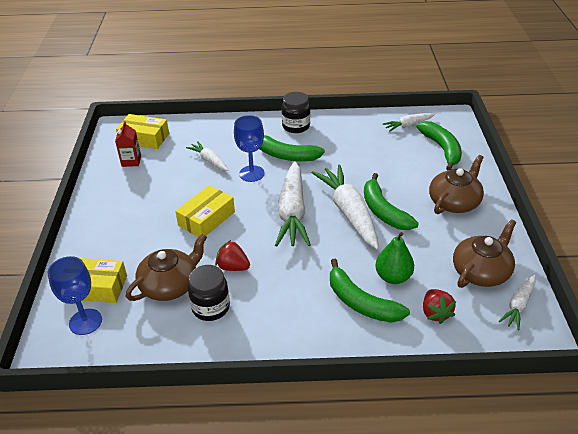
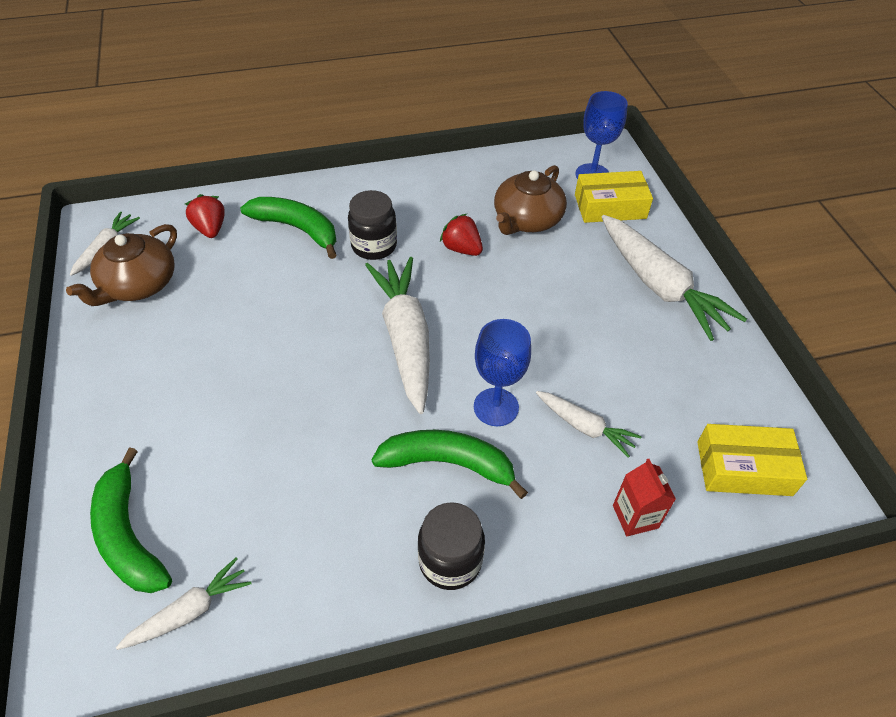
camera: 165 degrees right, 10 degrees up
(131, 161) = (721, 404): red carton -> red carton (635, 516)
(206, 219) = (529, 310): yellow box -> none
(211, 307) = (468, 203): black jar -> black jar (374, 246)
(233, 267) = (461, 249): red strawberry -> red strawberry turned 150 degrees counterclockwise
(349, 212) = (318, 351): white carrot -> white carrot (659, 286)
(383, 211) = (263, 361): green banana -> none
(393, 277) = (256, 262): green pear -> none
(454, 202) = (141, 396): brown teapot -> none

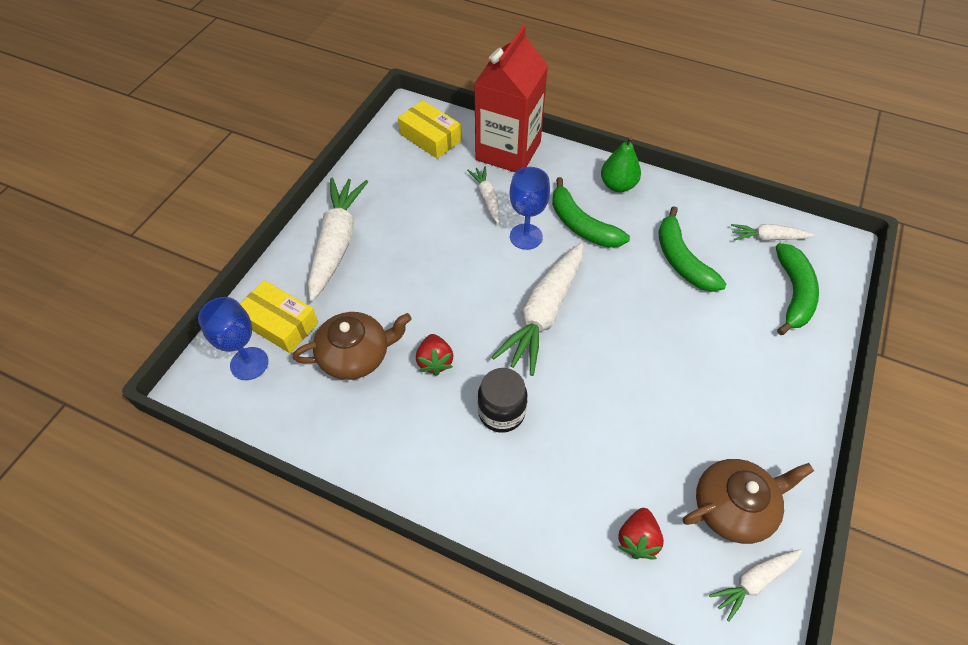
camera: 140 degrees left, 5 degrees up
(297, 229) = (554, 480): green banana -> green banana (681, 260)
(450, 561) = (617, 185): black jar -> green pear
(635, 516) = (508, 151): red carton -> red carton, size x2.39

